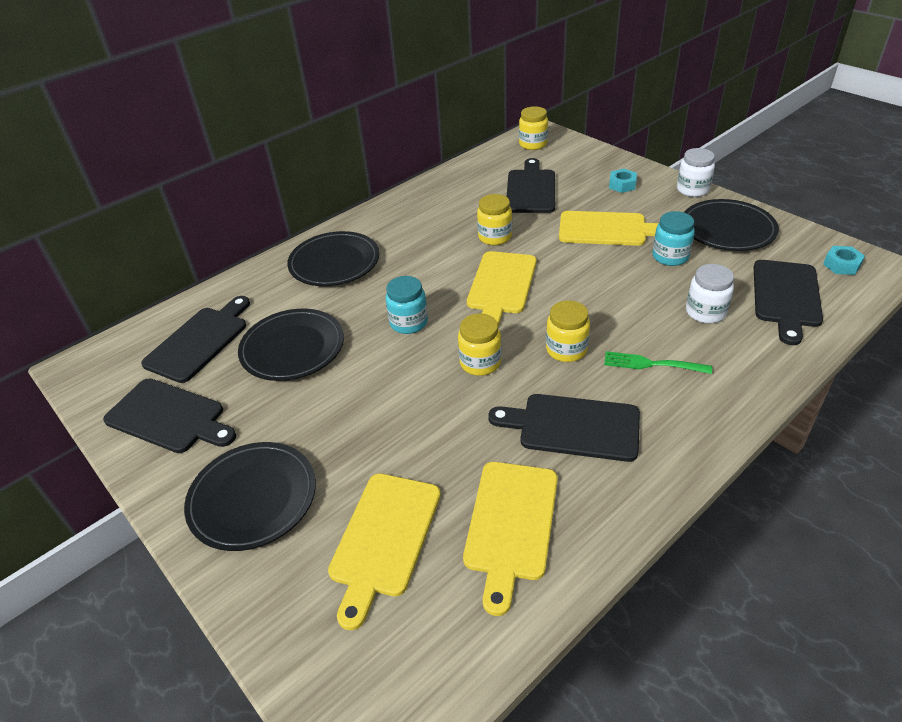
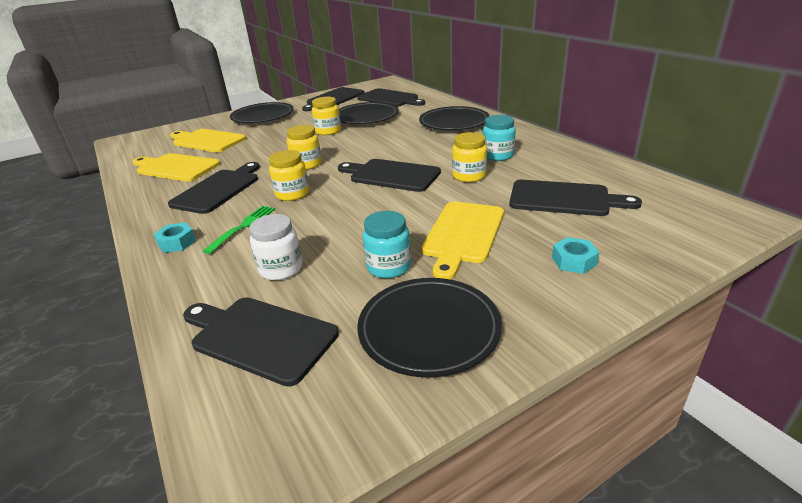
camera: 100 degrees right, 10 degrees down
(408, 323) = (367, 144): turquoise jar -> turquoise jar (497, 155)
(501, 285) = (391, 175): yellow cutting board -> black cutting board
(533, 144) = (695, 209): yellow jar -> yellow jar (328, 131)
(692, 190) = (555, 324): white jar -> none
(841, 265) = (281, 429): turquoise nut -> turquoise nut (177, 242)

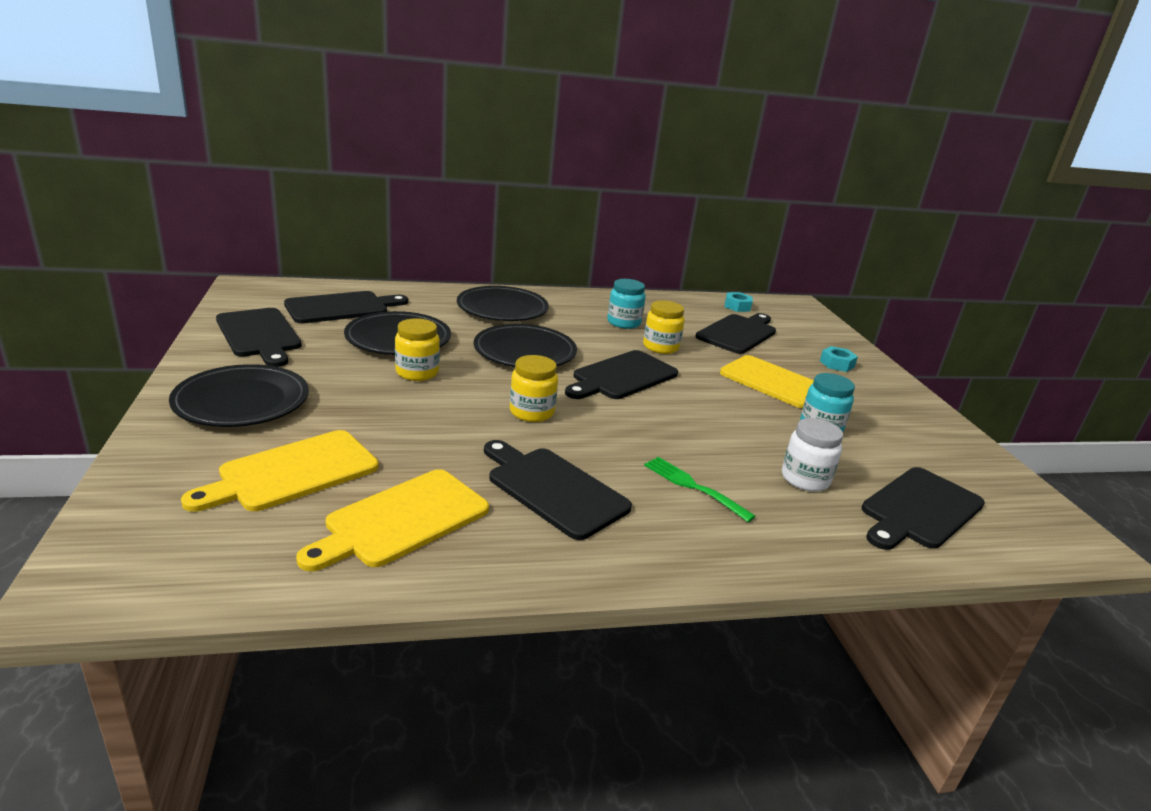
camera: 75 degrees left, 5 degrees down
(177, 242) = (708, 541): turquoise nut -> turquoise nut (737, 306)
(292, 194) = (622, 439): yellow jar -> none
(429, 330) = (915, 436): black plate -> black plate (525, 352)

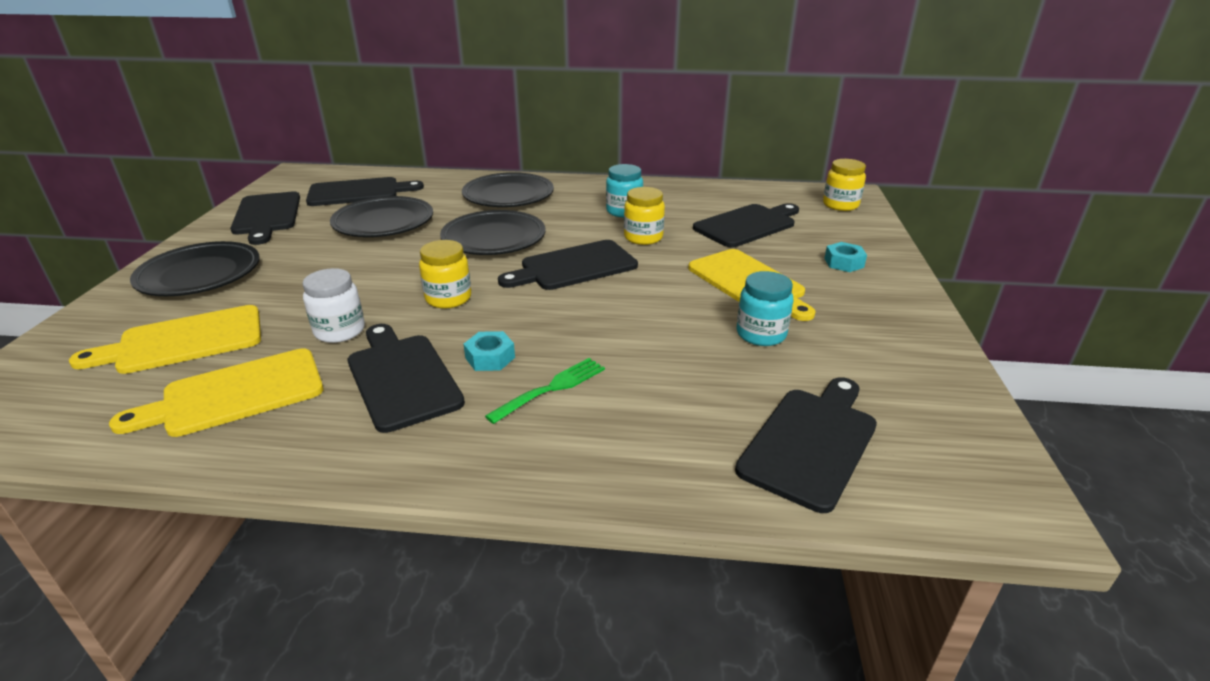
camera: 20 degrees right, 5 degrees up
(417, 372) = (373, 254): yellow jar -> yellow jar (840, 205)
(693, 486) = (551, 388): green fork -> green fork turned 75 degrees clockwise
(737, 306) = (771, 196): turquoise nut -> turquoise nut (490, 358)
(805, 479) = (690, 392): white jar -> white jar (340, 331)
(919, 510) = (810, 442): black cutting board -> black cutting board turned 150 degrees clockwise

